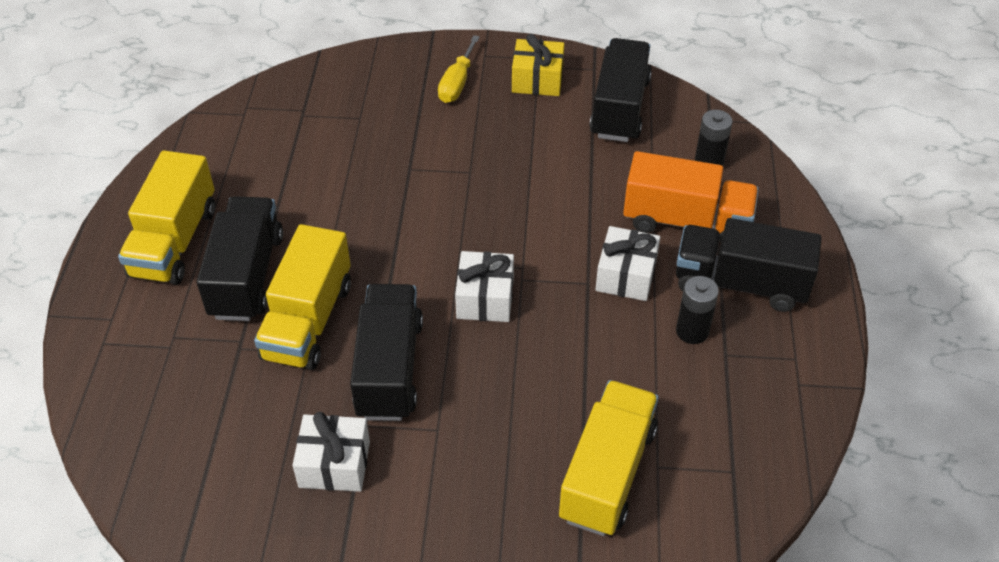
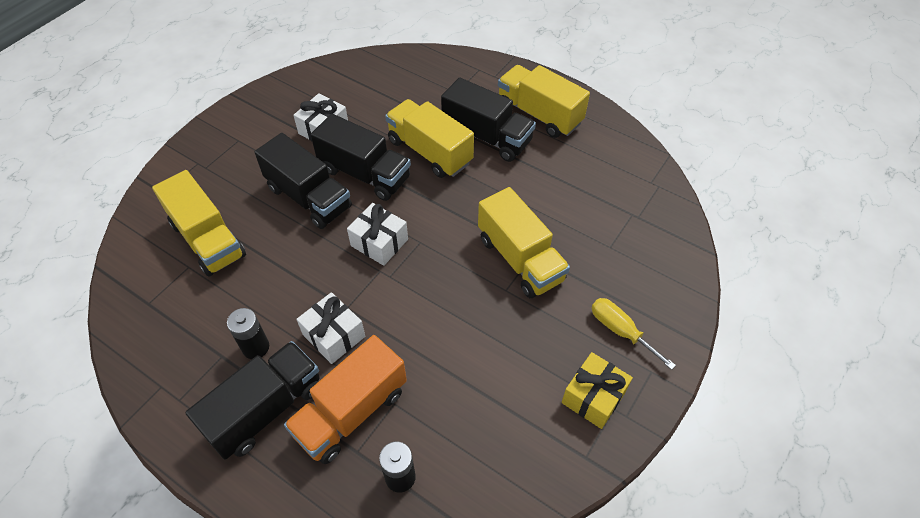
camera: 120 degrees right, 5 degrees up
(423, 175) = (520, 259): none -> yellow truck
(619, 108) = (517, 445): black truck -> black truck (309, 197)

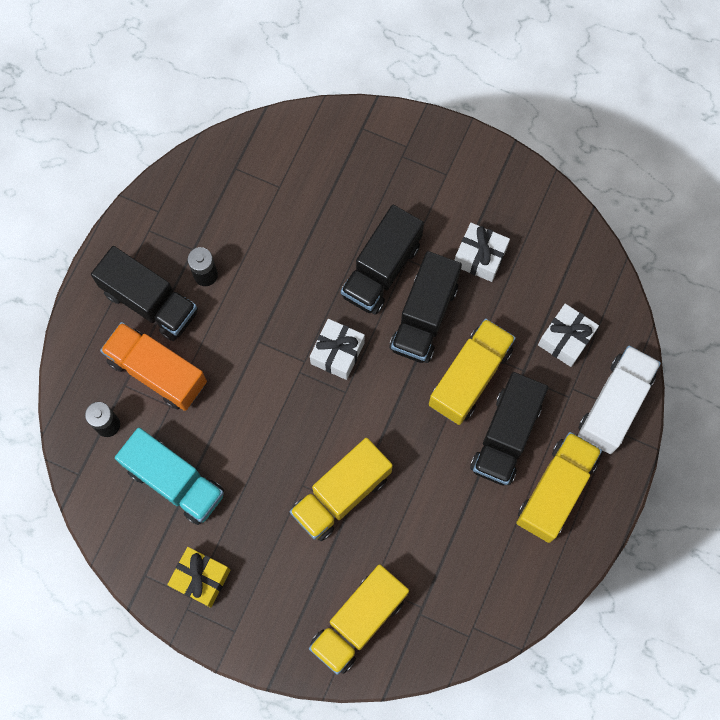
camera: 80 degrees right, 20 degrees up
(208, 240) = (312, 193): yellow truck -> yellow truck (359, 621)
(334, 335) = (227, 338): white gift -> white gift (565, 339)
(475, 72) = (614, 405): none -> white truck
(482, 410) = (175, 481): none -> turquoise truck
(620, 331) = (273, 600): yellow screwdriver -> none

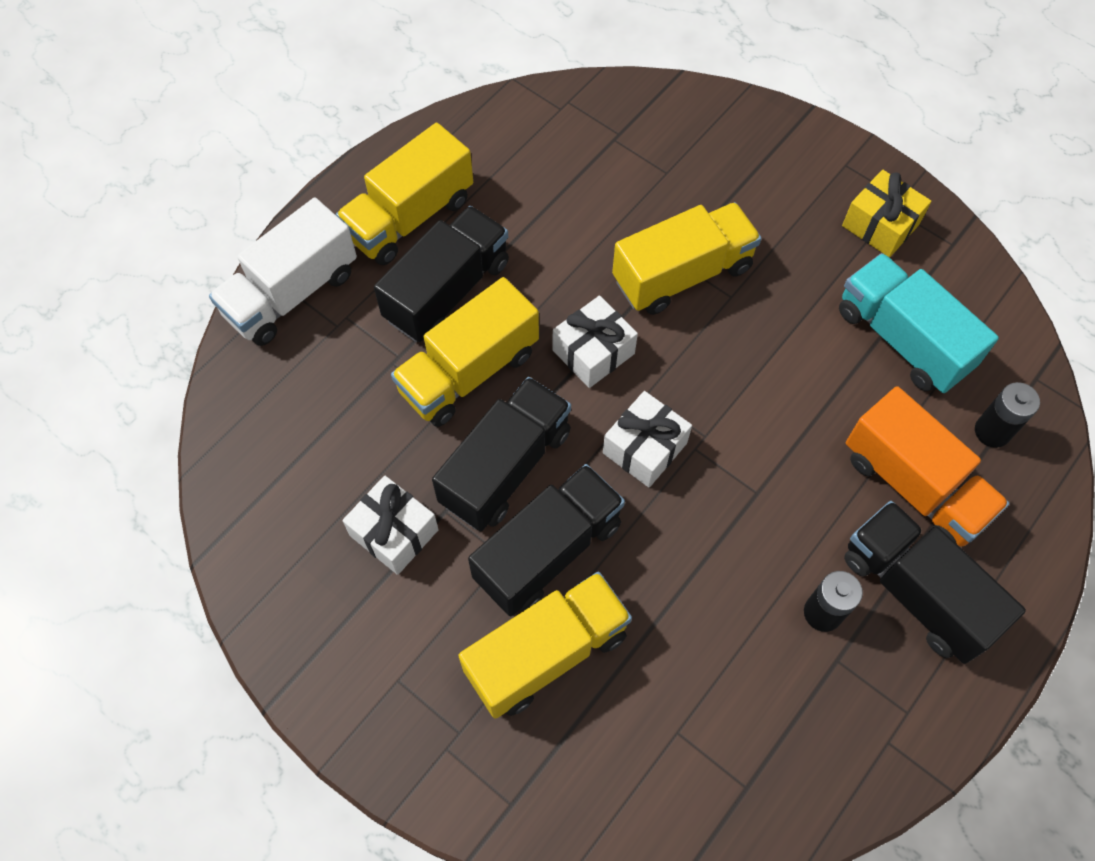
camera: 165 degrees left, 10 degrees down
(359, 621) = (693, 141): yellow truck -> yellow truck (546, 653)
(565, 339) = (319, 388): white gift -> white gift (593, 352)

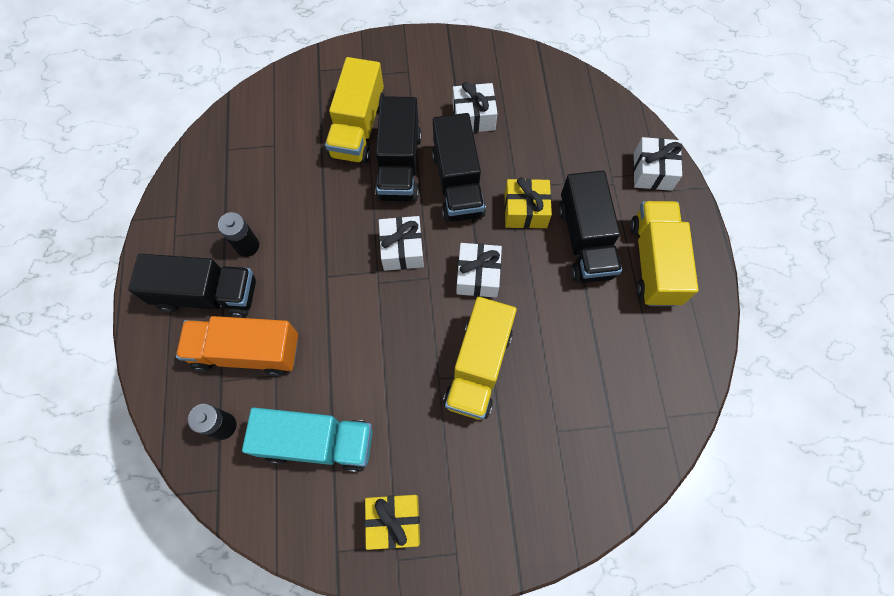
camera: 135 degrees right, 5 degrees up
(292, 293) = (652, 171): white truck -> white gift
(469, 372) = (525, 210): yellow truck -> yellow gift

